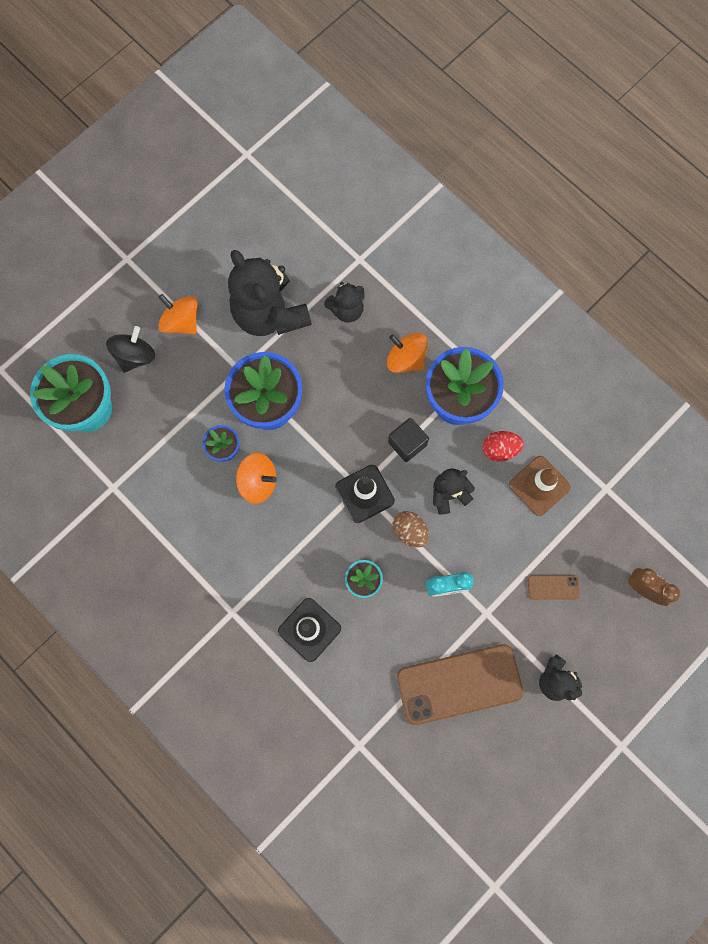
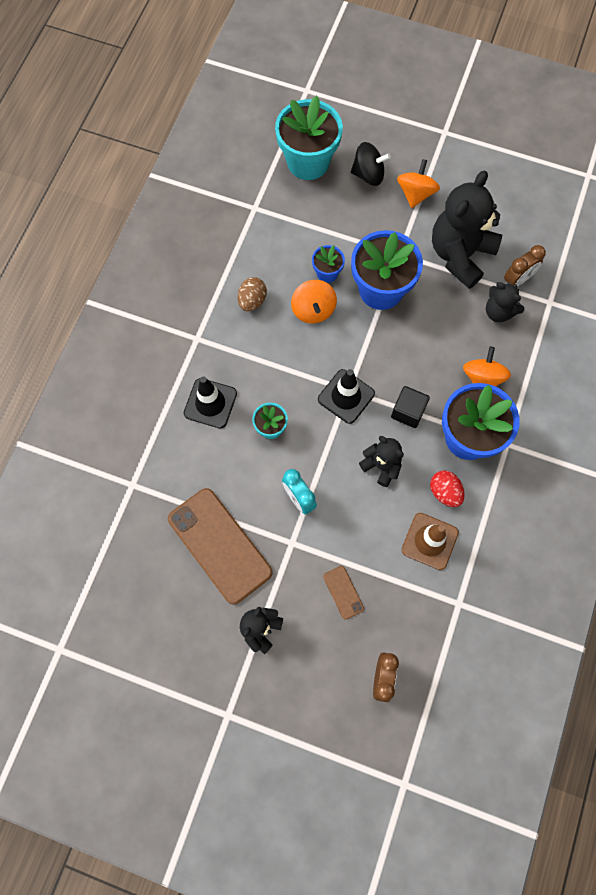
camera: 65 degrees right, 5 degrees down
(322, 276) = (517, 280): none -> brown clock
(409, 531) = (332, 447): brown egg -> brown egg (252, 301)

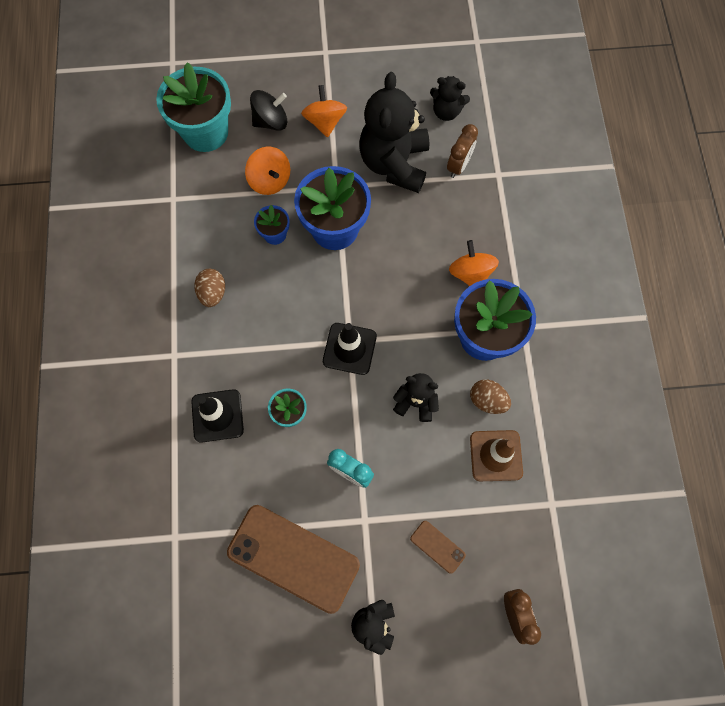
camera: 25 degrees left, 0 degrees up
(313, 310) = (278, 276): orange spinning top -> orange spinning top (270, 180)
(408, 412) = (416, 337): black cube -> none
(444, 492) = (487, 400): red egg -> brown egg
(498, 312) = (455, 203): black teddy bear -> black teddy bear (446, 111)

